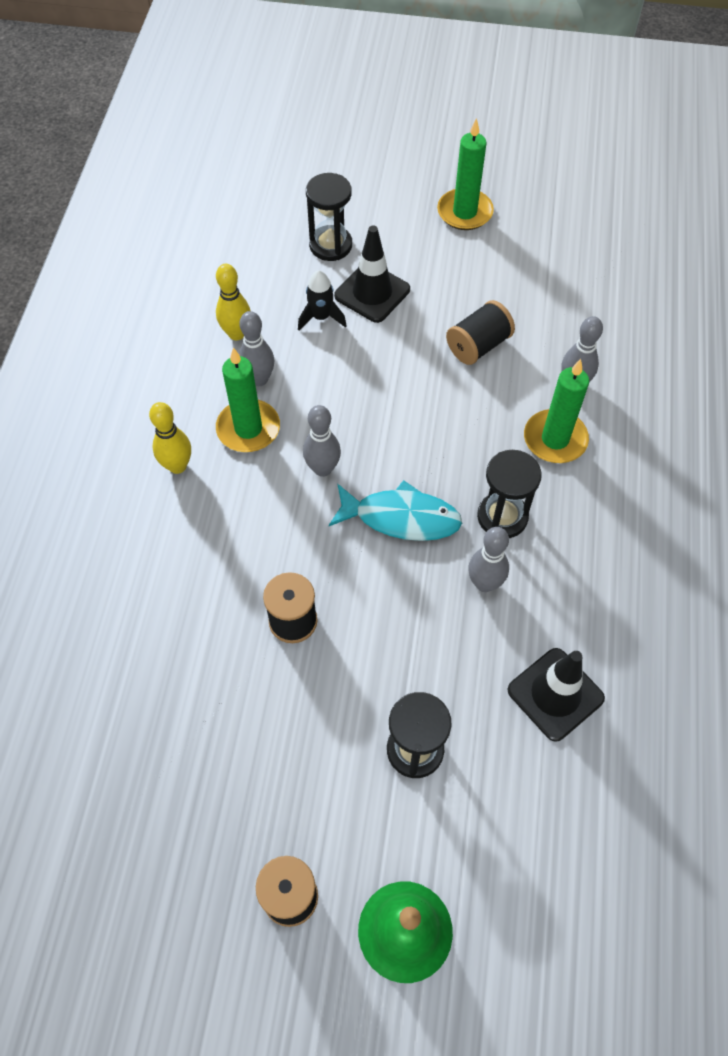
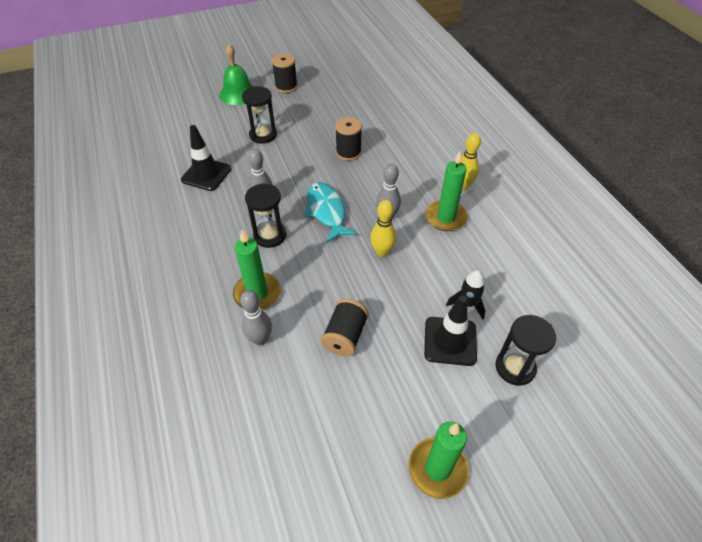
camera: 150 degrees right, 10 degrees down
(237, 333) = (508, 266): yellow bowling pin -> yellow bowling pin (382, 252)
(259, 379) = (466, 246): grey bowling pin -> none
(401, 518) = (327, 212): turquoise fish -> turquoise fish turned 90 degrees clockwise

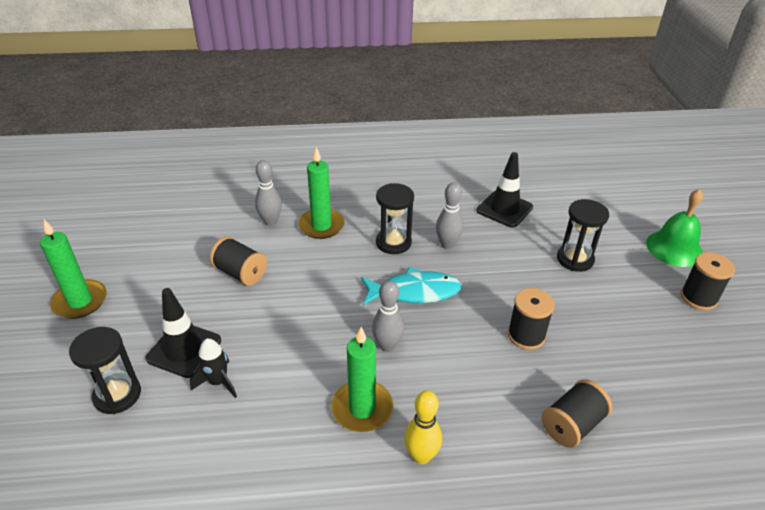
camera: 105 degrees right, 10 degrees down
(382, 252) = (331, 326): yellow bowling pin -> none
(409, 131) = (572, 425): none -> black spool

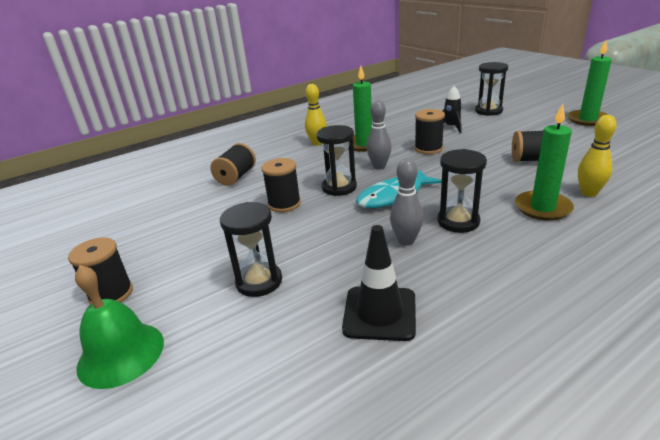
camera: 155 degrees right, 10 degrees down
(184, 349) = (491, 128): black traffic cone -> none
(270, 221) = (589, 193): grey bowling pin -> yellow bowling pin
(302, 349) = (428, 149): none -> black spool
(456, 332) = (339, 187): none -> black hourglass

